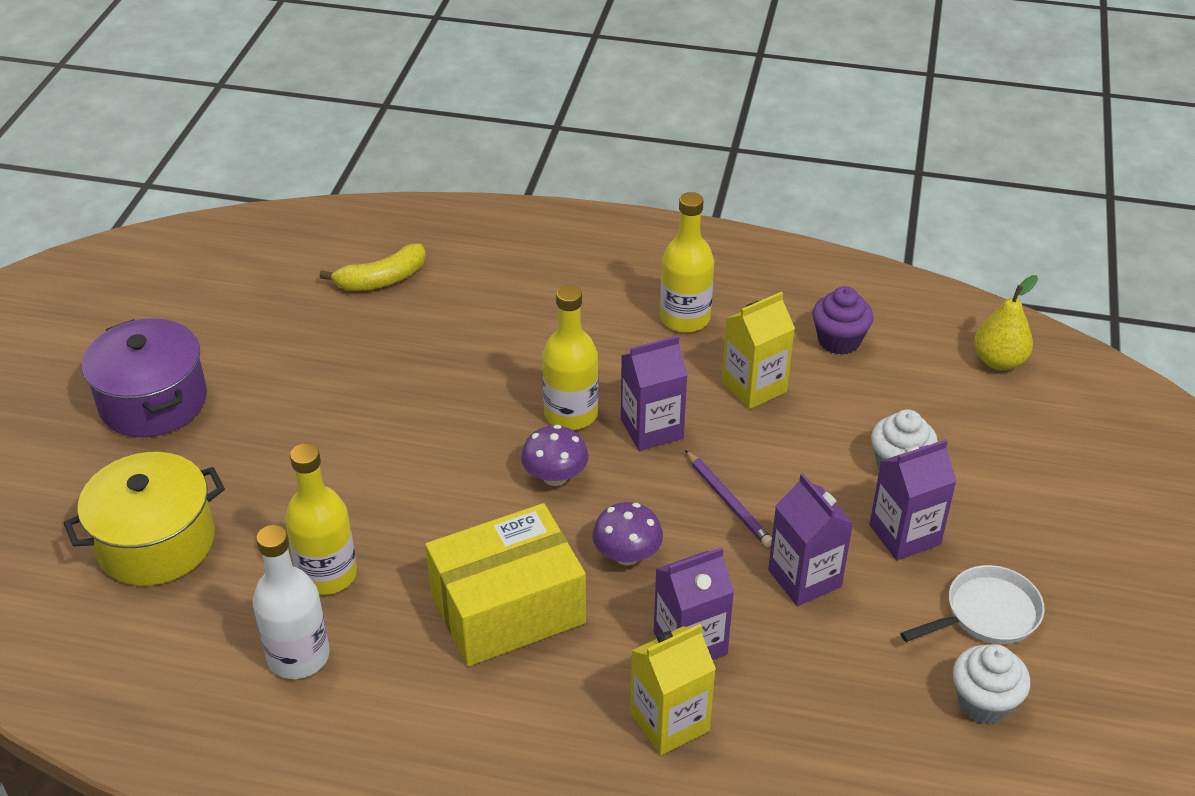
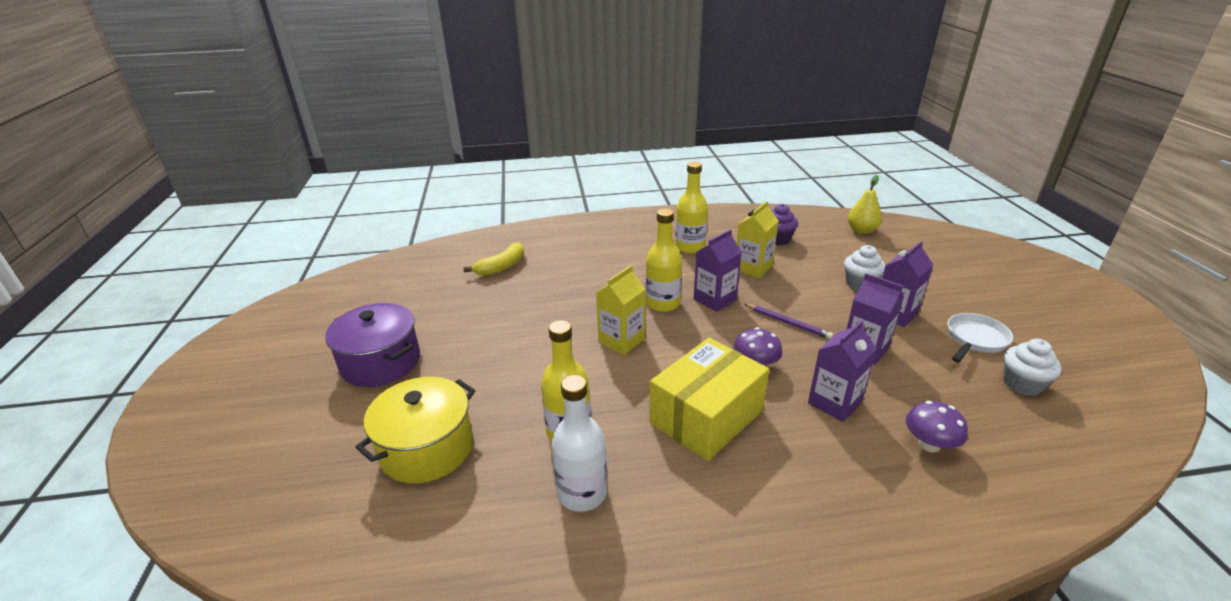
camera: 20 degrees left, 10 degrees down
(555, 476) = (678, 336): purple mushroom -> purple mushroom (929, 444)
(669, 722) = (864, 453): yellow carton -> yellow carton (621, 341)

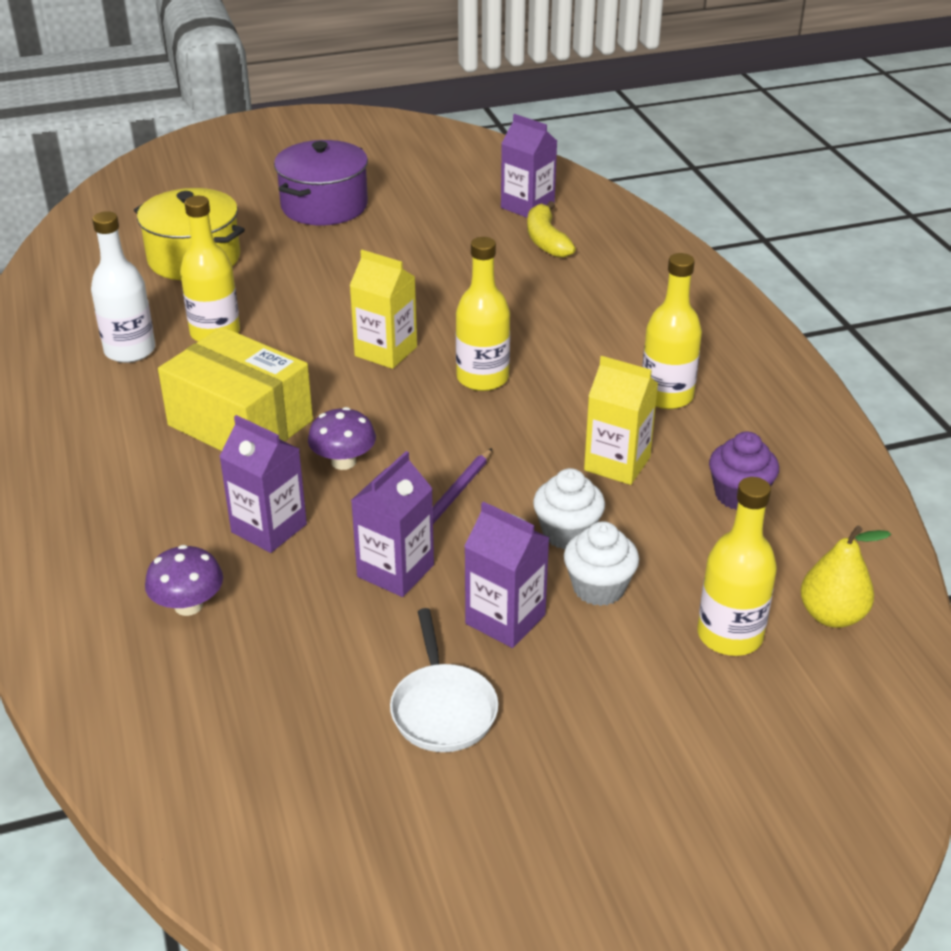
camera: 80 degrees right, 5 degrees up
(501, 267) = (546, 240): yellow banana -> yellow banana turned 45 degrees clockwise
(715, 299) = (505, 425): purple carton -> purple carton (527, 206)
(884, 255) = (729, 635): none -> yellow bottle
(975, 339) = (442, 709): white pan -> white pan turned 45 degrees clockwise
(1022, 384) = (322, 738): white cupcake -> white cupcake (567, 533)

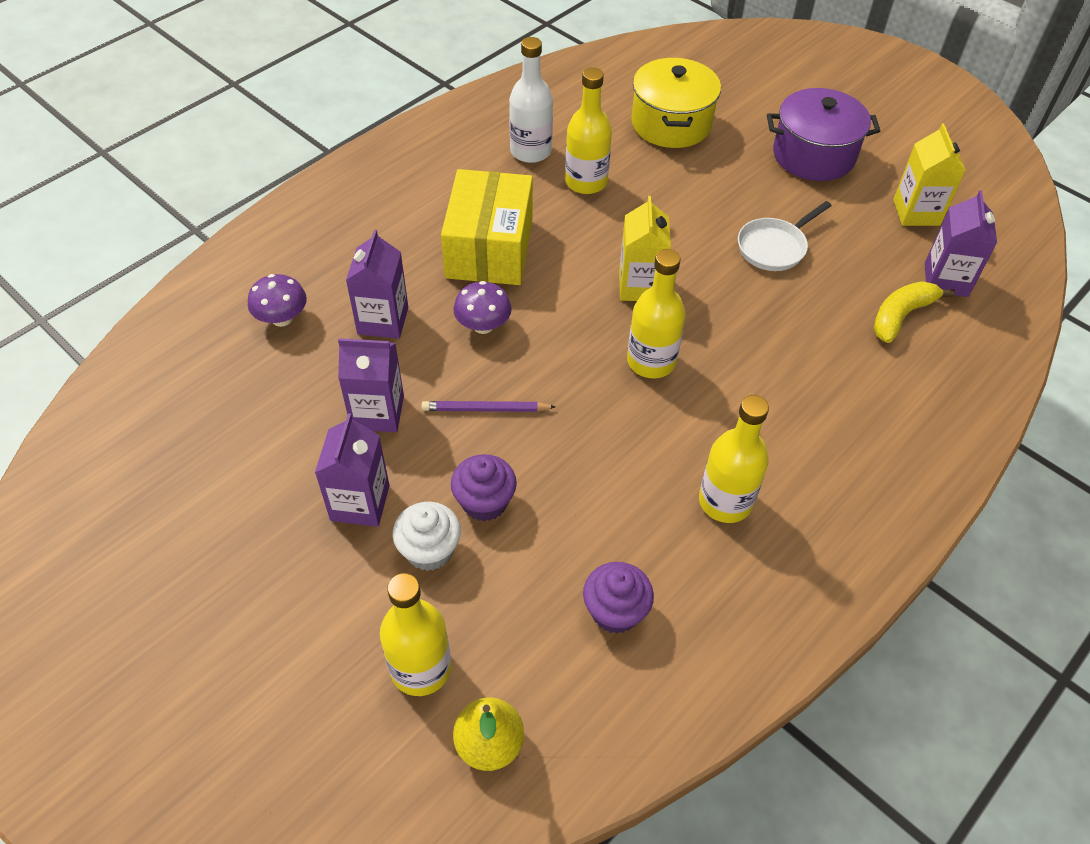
camera: 60 degrees right, 15 degrees up
(442, 709) = (247, 504): white pan -> white pan (774, 247)
(567, 533) = (484, 502): white cupcake -> purple cupcake
(617, 464) = (599, 501): yellow carton -> yellow carton (916, 212)

